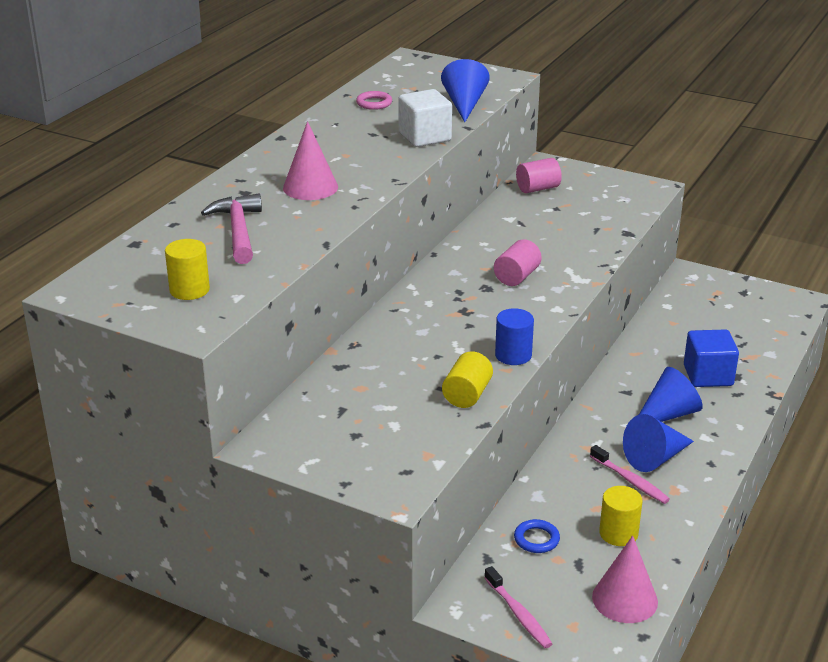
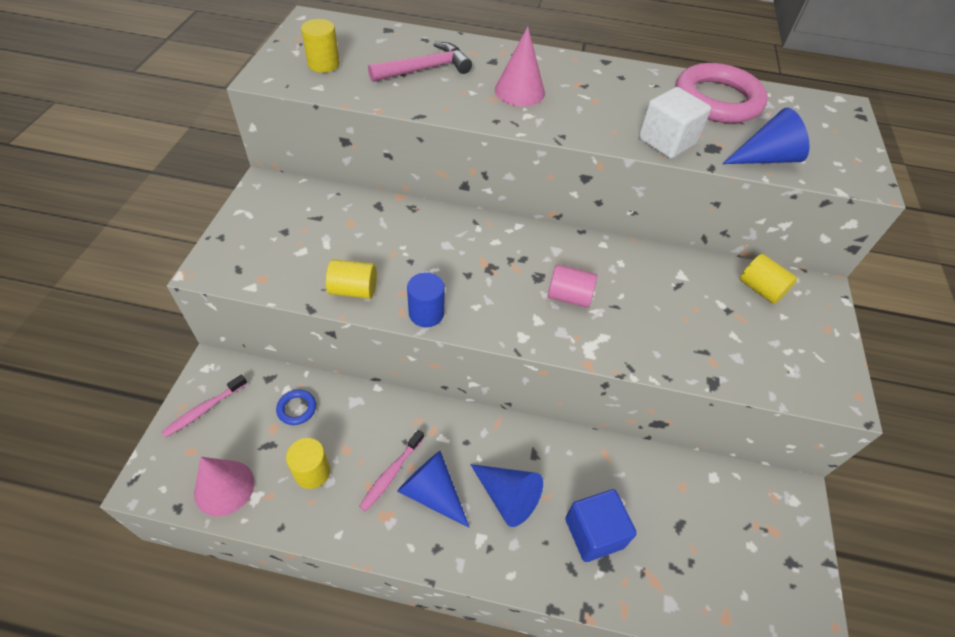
camera: 70 degrees right, 20 degrees up
(374, 103) = (717, 100): pink ring -> pink ring, size x2.41
(537, 188) = (760, 289): pink cylinder -> yellow cylinder

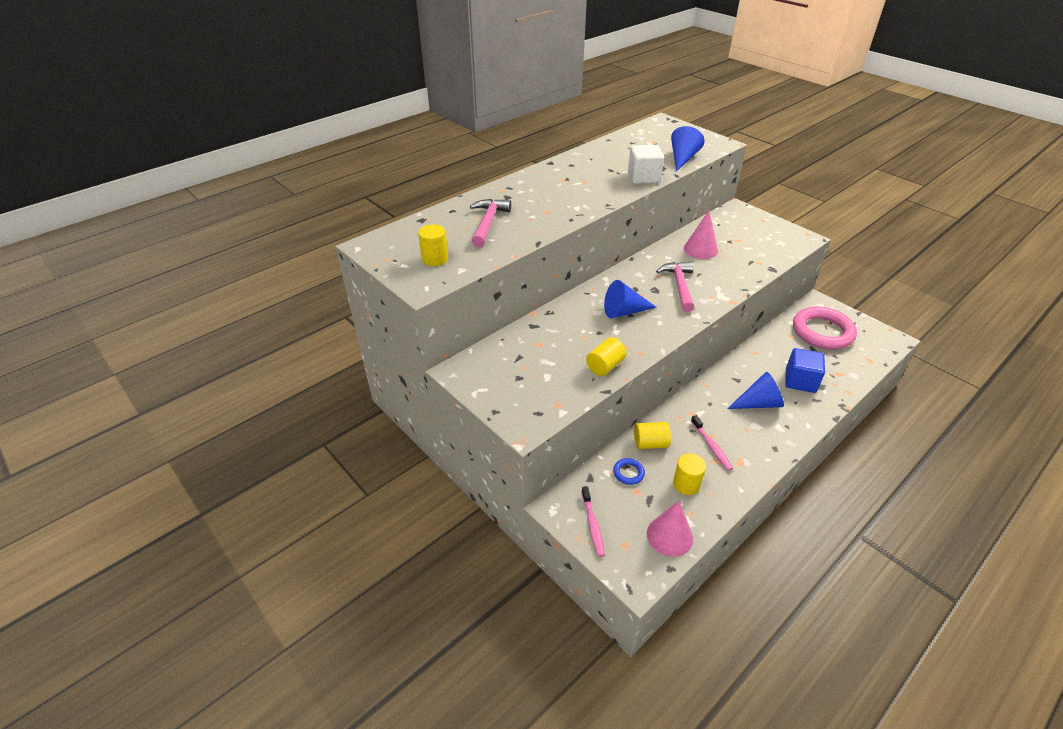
camera: 50 degrees left, 10 degrees down
(426, 313) = (650, 343): blue cylinder -> none
(432, 493) = (736, 434): blue cone -> blue cone (624, 311)
(519, 91) = (550, 200): pink cone -> pink cone (700, 249)
(569, 297) = (679, 286): pink cylinder -> pink hammer
(717, 100) = (622, 148): pink ring -> pink ring (822, 332)
(760, 289) = (723, 224): yellow cylinder -> yellow cylinder (650, 443)

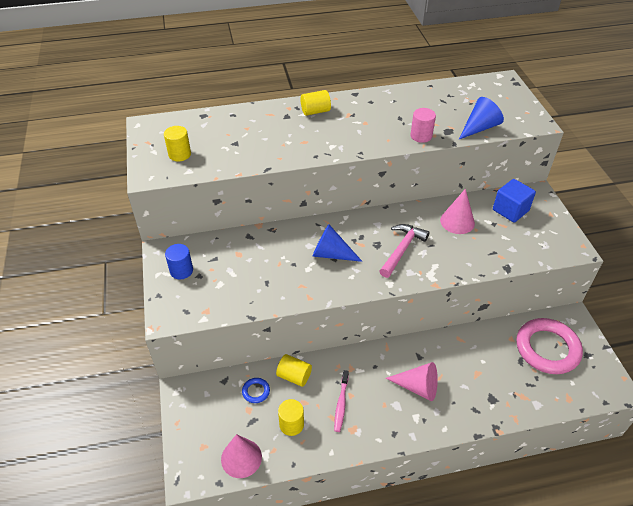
camera: 30 degrees right, 5 degrees up
(488, 223) = (248, 136): pink hammer -> none
(496, 380) = (181, 271): none -> blue cylinder
(592, 525) = (194, 418): pink toothbrush -> none
(605, 366) = (270, 295): yellow cylinder -> yellow cylinder (315, 111)
(643, 177) = (421, 136): white cube -> pink cylinder
(758, 403) = (417, 387): blue cone -> pink cone
(800, 381) = (477, 385): blue cube -> blue cube (510, 210)

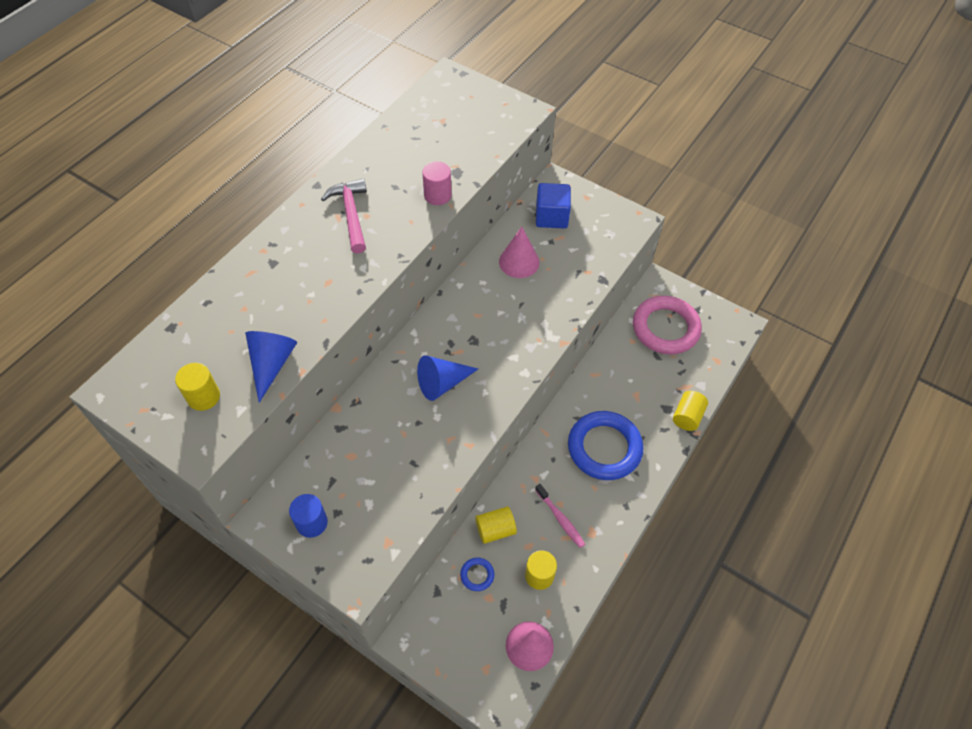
camera: 45 degrees left, 10 degrees up
(315, 111) = (298, 235): yellow cylinder -> yellow cylinder (687, 416)
(402, 250) = (500, 329): pink hammer -> pink hammer (351, 215)
(417, 387) = (604, 448): pink cone -> blue ring
(479, 128) = (481, 150): blue cone -> blue cone (271, 364)

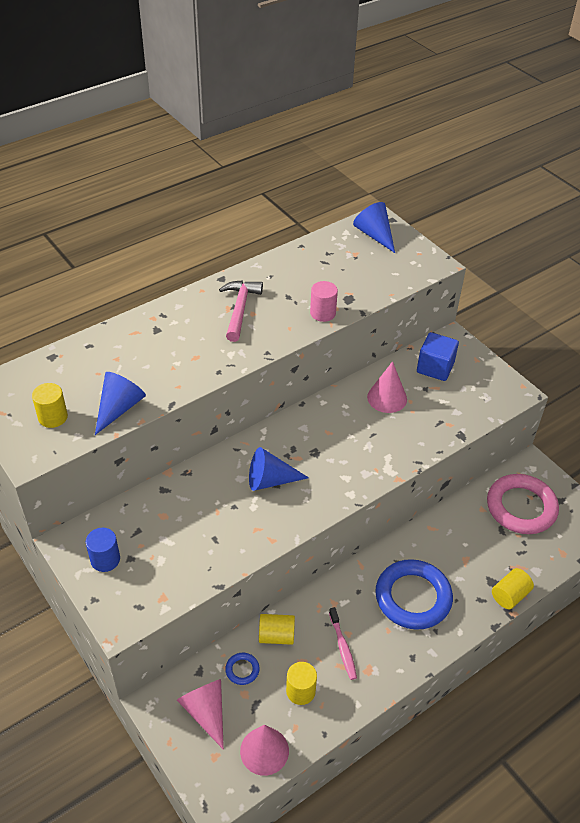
camera: 20 degrees right, 10 degrees down
(453, 94) = (374, 235): none -> blue cone
(460, 629) = (206, 712): none -> pink cone

